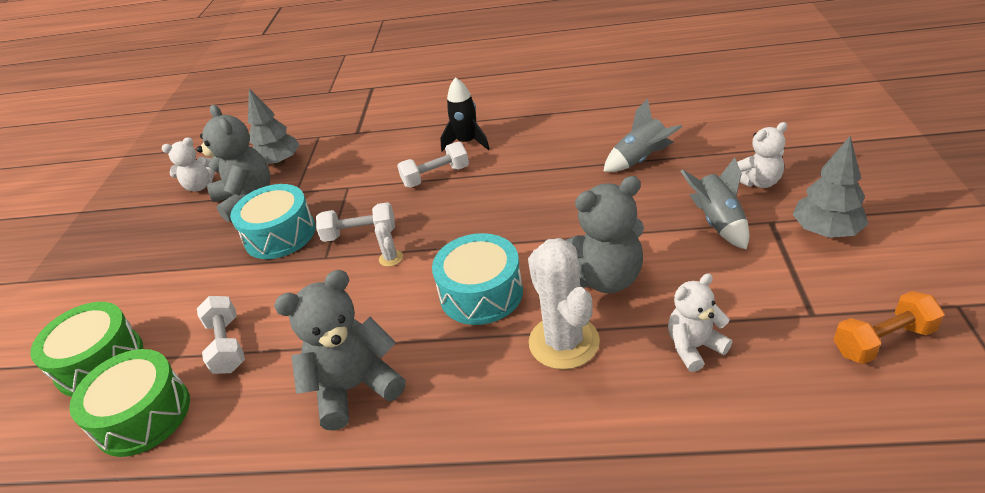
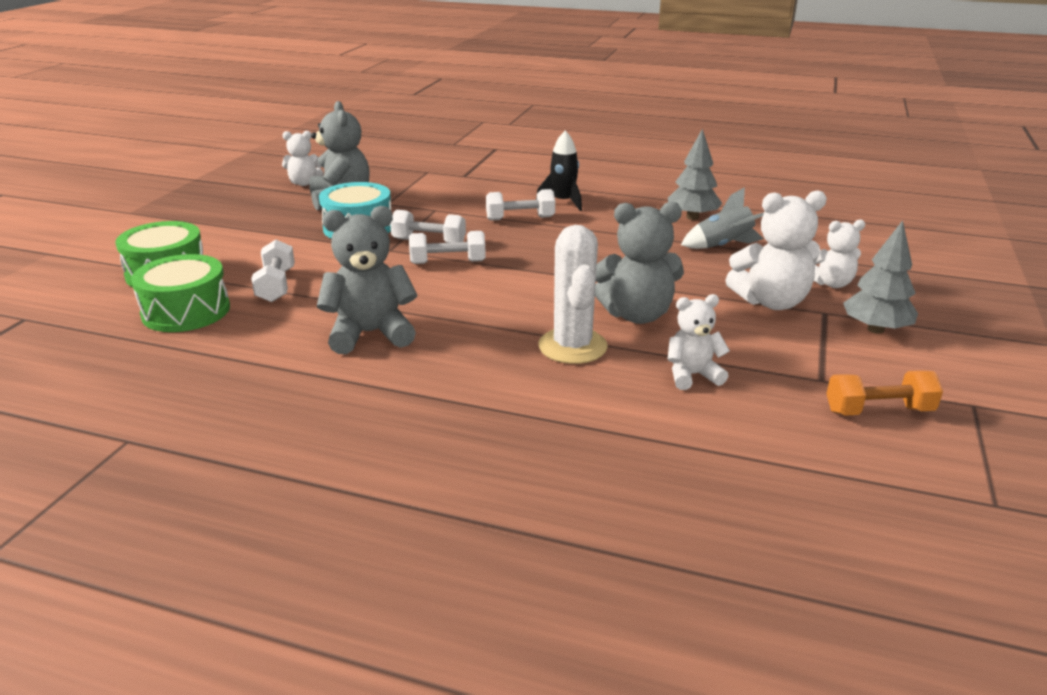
camera: 10 degrees right, 10 degrees down
(279, 163) = (382, 182): grey tree -> grey tree (692, 217)
(391, 258) = (448, 262): white cactus -> white dumbbell
(481, 293) = (516, 301): turquoise drum -> none
(718, 222) = (771, 302): grey rocket -> white teddy bear

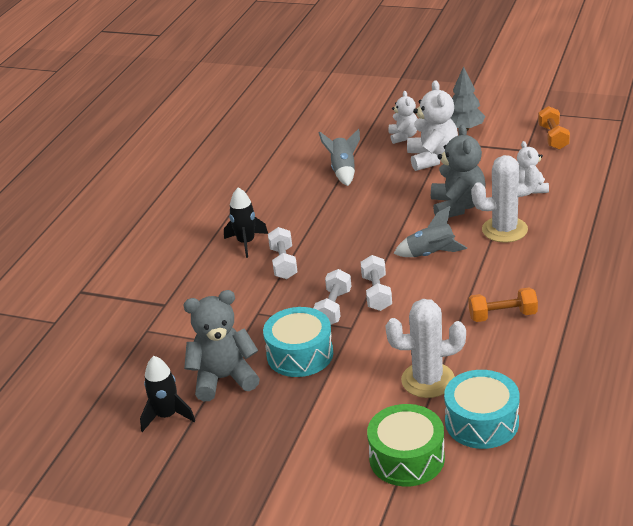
camera: 85 degrees left, 5 degrees up
(186, 311) = (481, 422): green drum -> turquoise drum
(276, 285) = (428, 380): white dumbbell -> white cactus
(304, 183) = (167, 416): white teddy bear -> black rocket
(370, 333) = (502, 316): grey teddy bear -> orange dumbbell
(520, 294) = (431, 254): none -> grey rocket
(692, 217) = (287, 181): grey tree -> none

